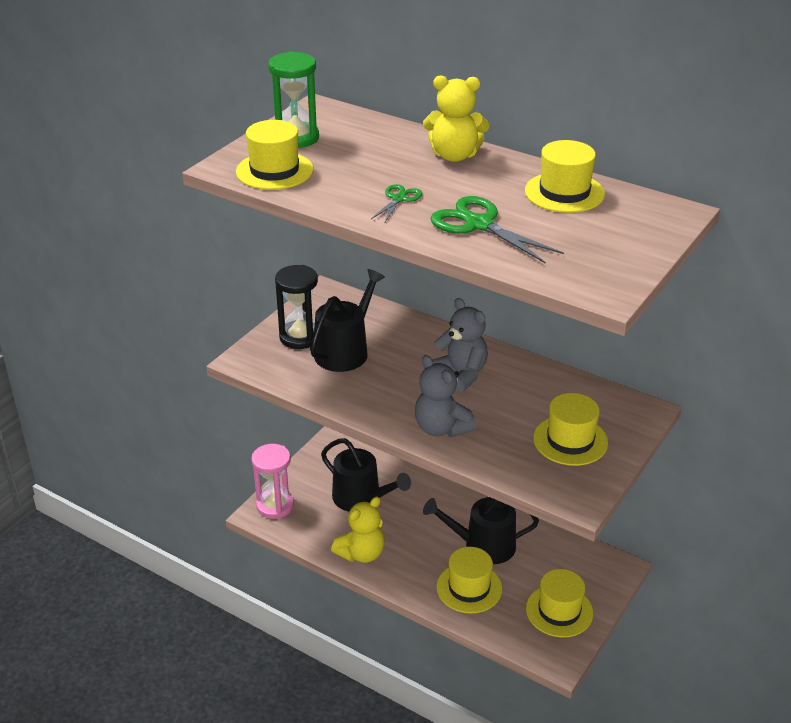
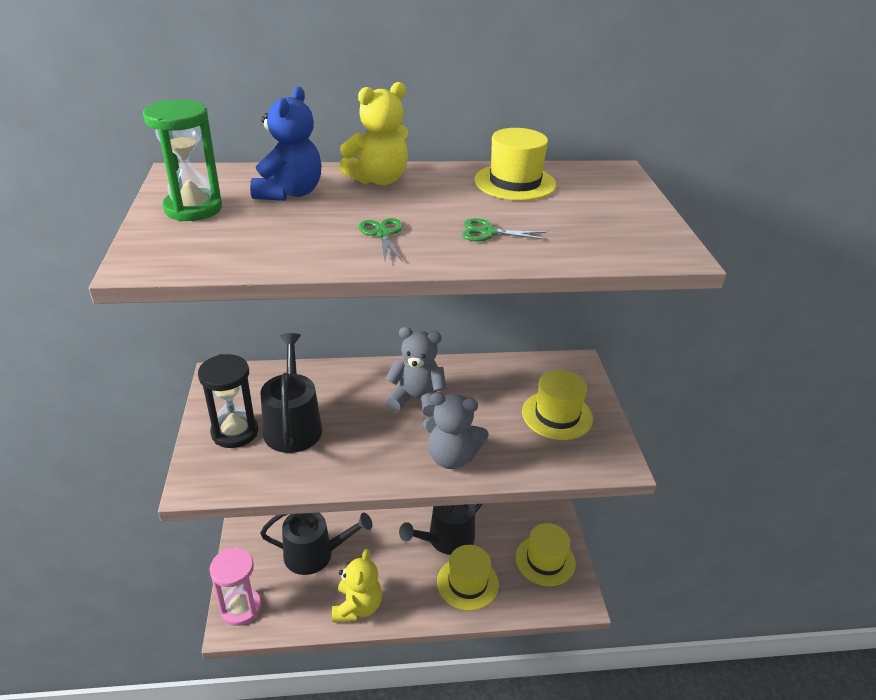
camera: 40 degrees left, 0 degrees up
(274, 171) = (210, 249): yellow hat -> none
(374, 146) = (290, 193): none -> blue teddy bear
(478, 224) = (488, 232): green scissors -> green scissors, size x0.54

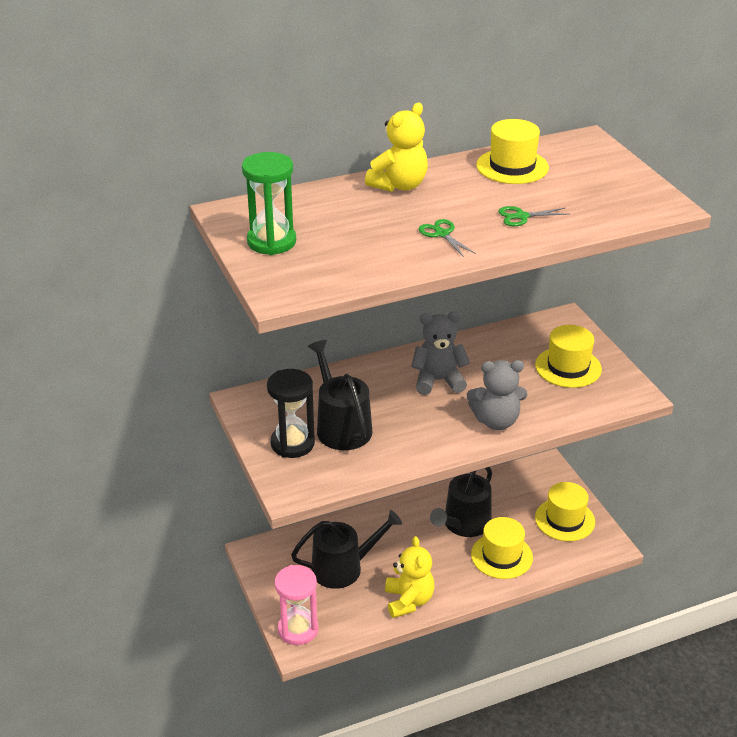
camera: 15 degrees left, 0 degrees up
(290, 193) = (337, 212): blue teddy bear -> none

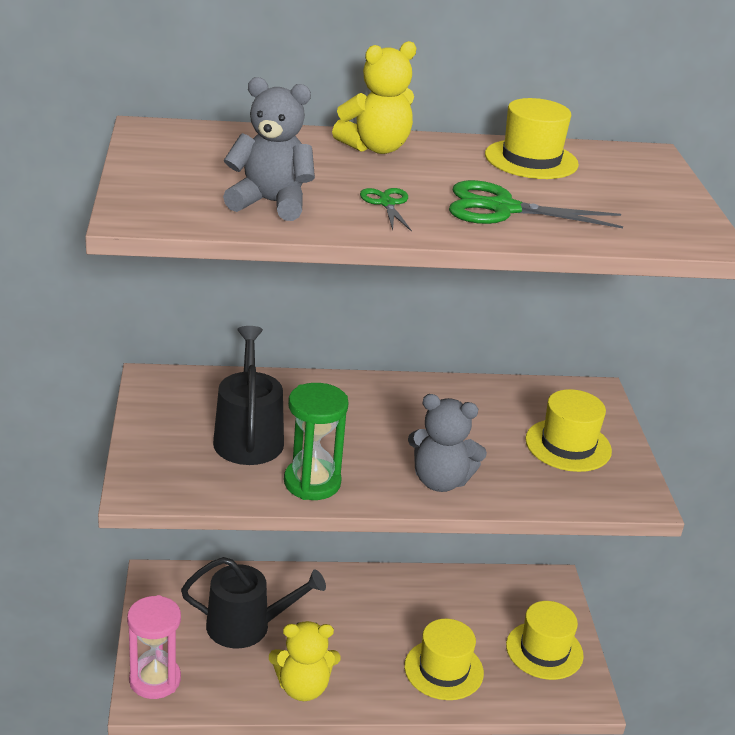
camera: 15 degrees right, 5 degrees down
(271, 242) = (175, 166): green hourglass -> green hourglass (312, 483)
(292, 444) = (179, 440): black hourglass -> none
(408, 601) = (303, 687): yellow teddy bear -> yellow teddy bear turned 75 degrees clockwise
(438, 380) = (396, 418): grey teddy bear -> grey teddy bear (270, 203)
(464, 524) = (416, 619): black watering can -> none
(521, 216) = (502, 209): green scissors -> green scissors, size x1.85

